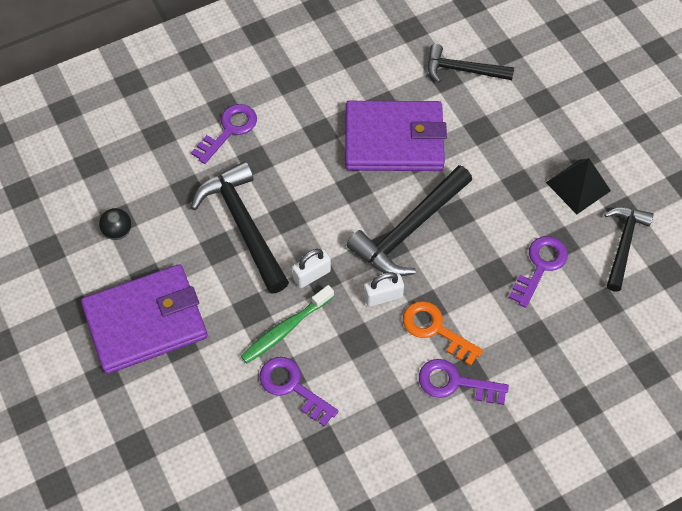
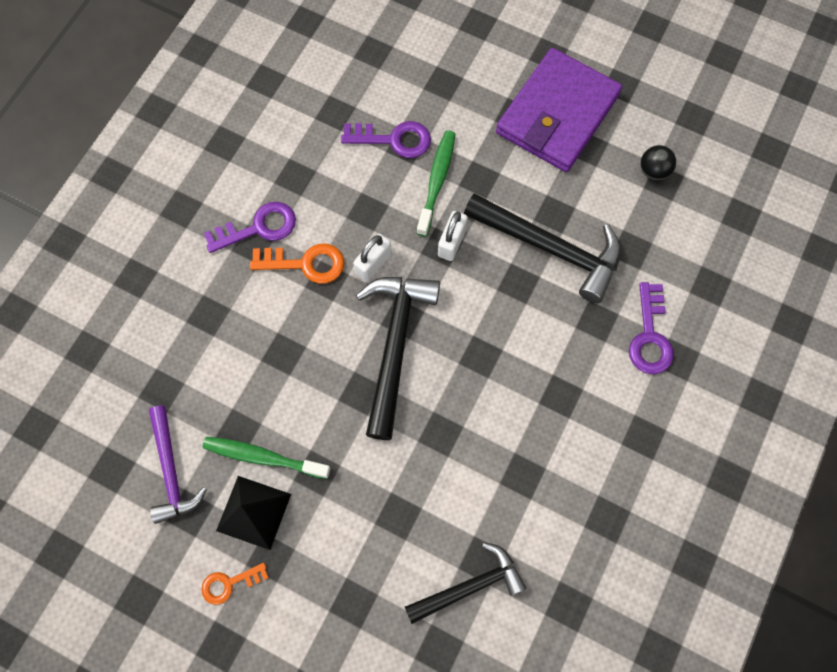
camera: 145 degrees right, 10 degrees up
(394, 140) = (480, 438): purple wallet -> none
(540, 266) = (244, 390): purple key -> none
(551, 215) = (263, 457): none -> green toothbrush
(618, 156) = (229, 583): none -> orange key
(623, 245) = (171, 471): black hammer -> purple hammer

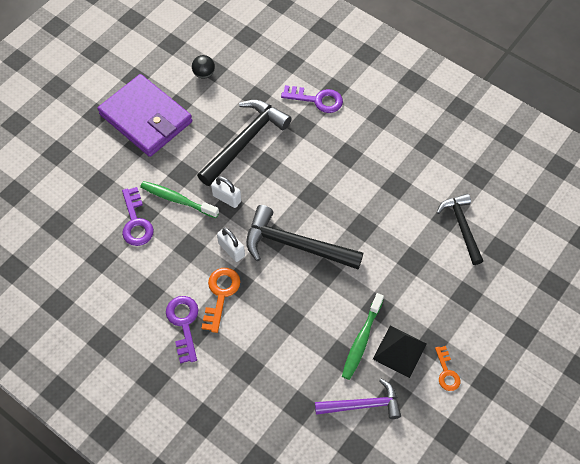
camera: 80 degrees left, 10 degrees down
(393, 139) = (136, 222): purple key -> purple key turned 150 degrees clockwise

